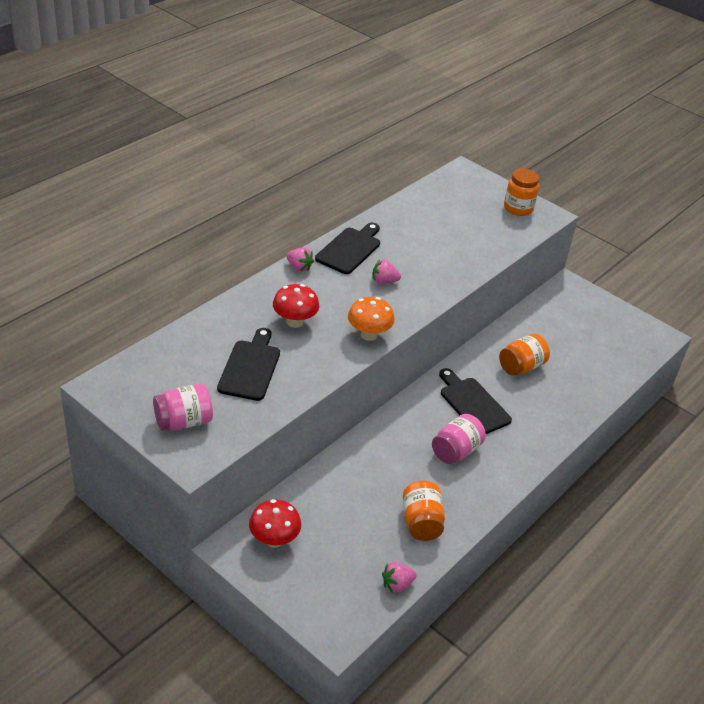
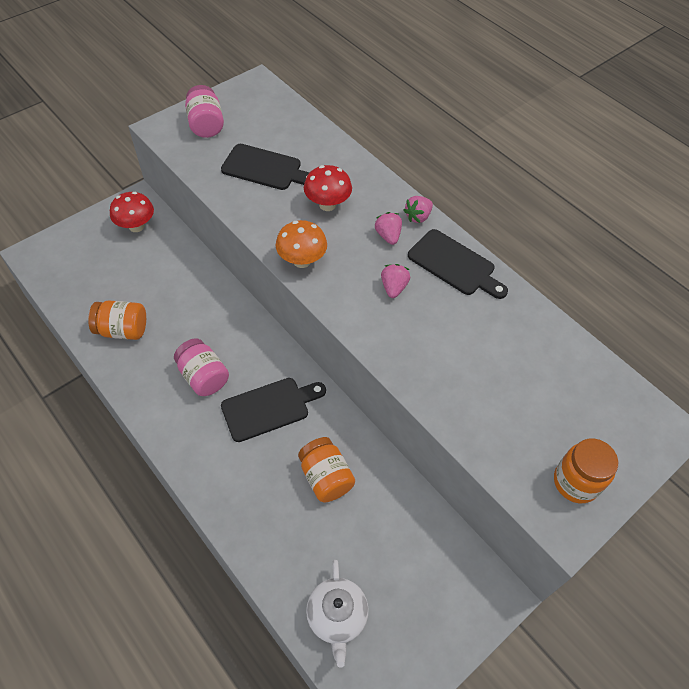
camera: 100 degrees right, 15 degrees up
(397, 584) = (63, 300): pink strawberry -> pink strawberry (388, 236)
(617, 356) = (337, 616): none -> white teapot

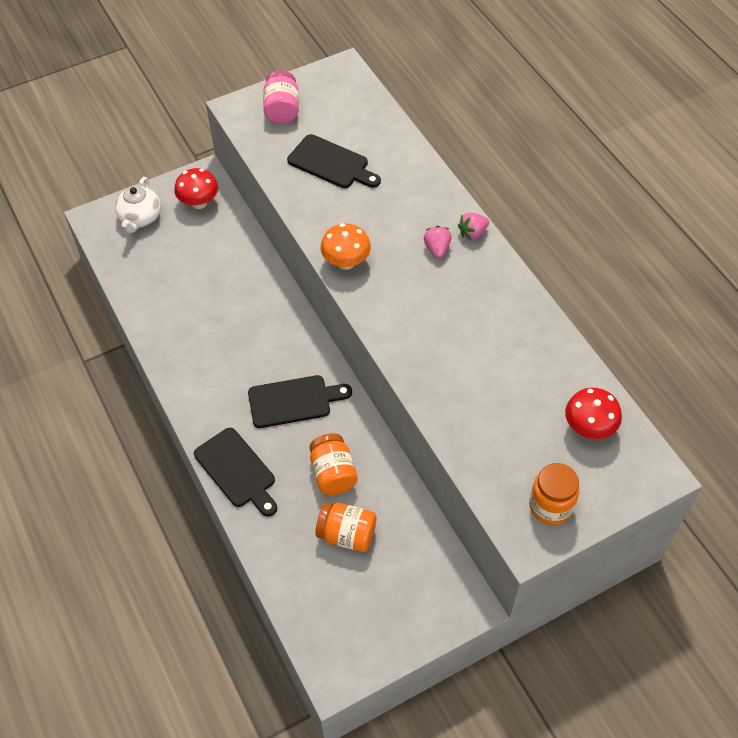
camera: 15 degrees right, 0 degrees up
(123, 330) = (169, 305): orange jar -> orange jar (347, 534)
(203, 377) = (237, 362): pink jar -> none
(327, 204) = (384, 209): red mushroom -> red mushroom (589, 428)
(337, 616) = (315, 595): white teapot -> white teapot (140, 218)
(393, 288) = (429, 301): pink strawberry -> none
(454, 264) = (496, 287): black cutting board -> black cutting board (237, 470)

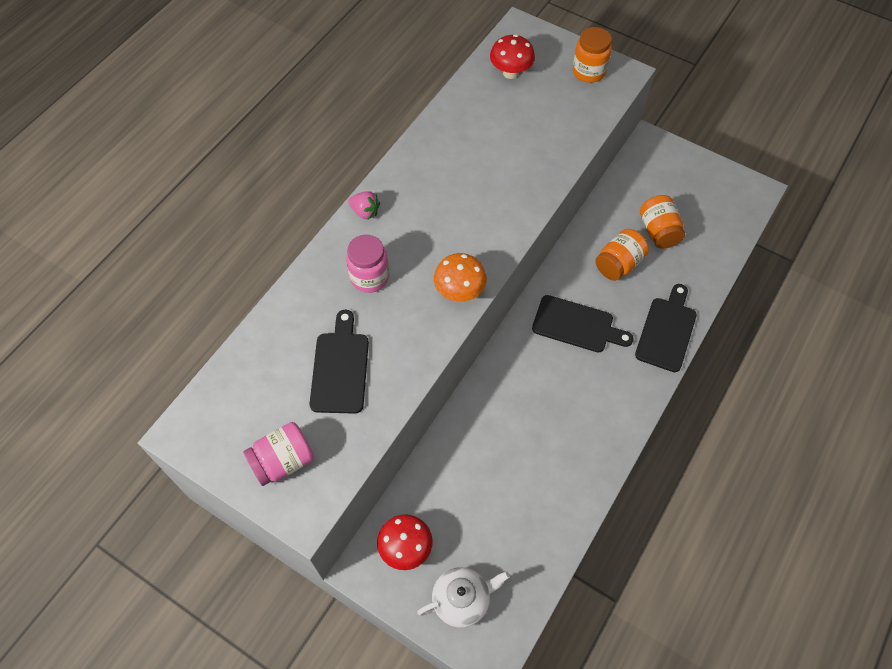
camera: 120 degrees left, 5 degrees up
(293, 401) = (576, 325): black cutting board -> black cutting board turned 150 degrees clockwise
(401, 210) = (369, 277): none -> pink jar
(437, 249) = (400, 230): pink strawberry -> none

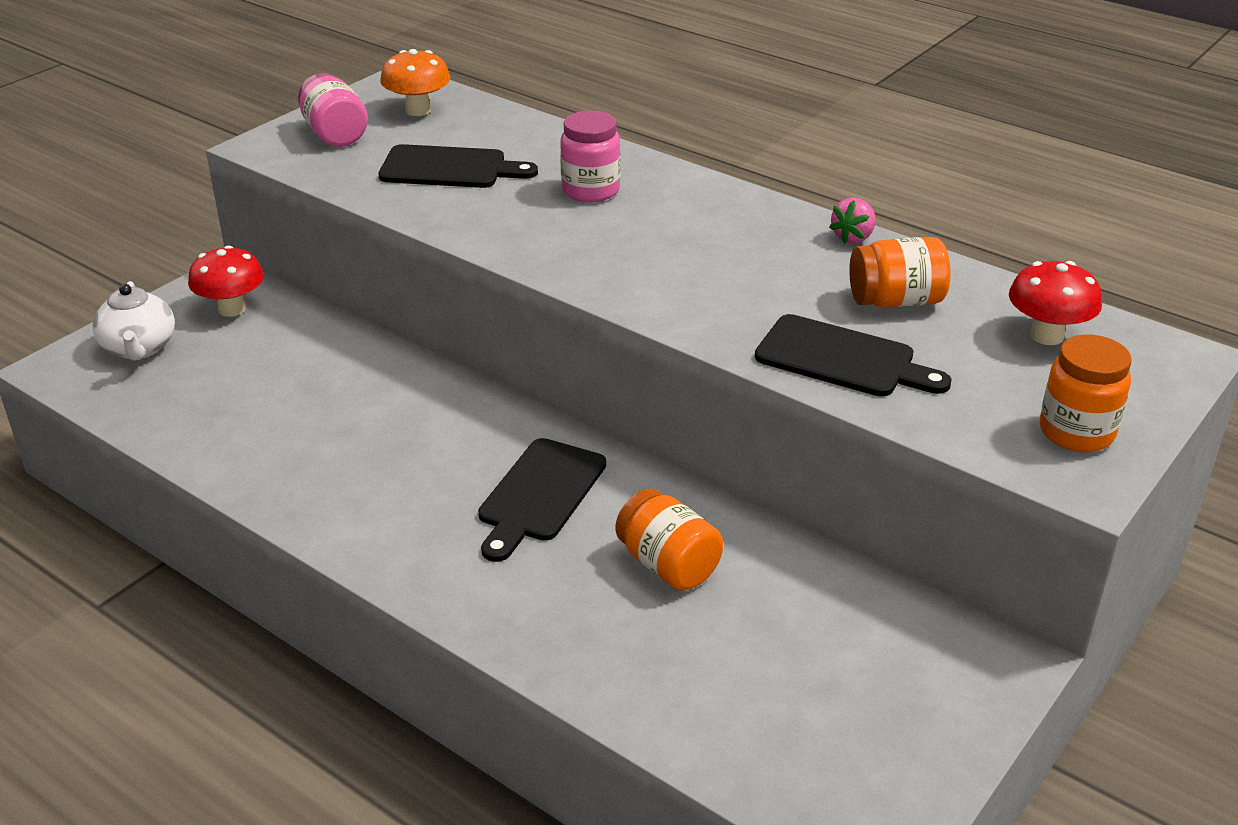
camera: 95 degrees right, 25 degrees down
(365, 212) = (711, 189): pink strawberry -> pink strawberry (853, 237)
(459, 292) = (549, 258): orange mushroom -> orange mushroom (418, 110)
(658, 231) = (748, 636): orange jar -> orange jar (896, 301)
(666, 331) = (502, 611): black cutting board -> black cutting board (842, 359)

